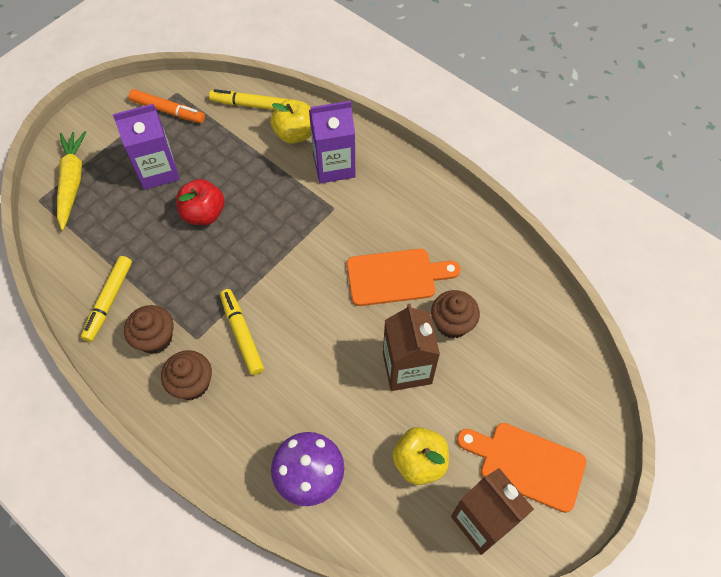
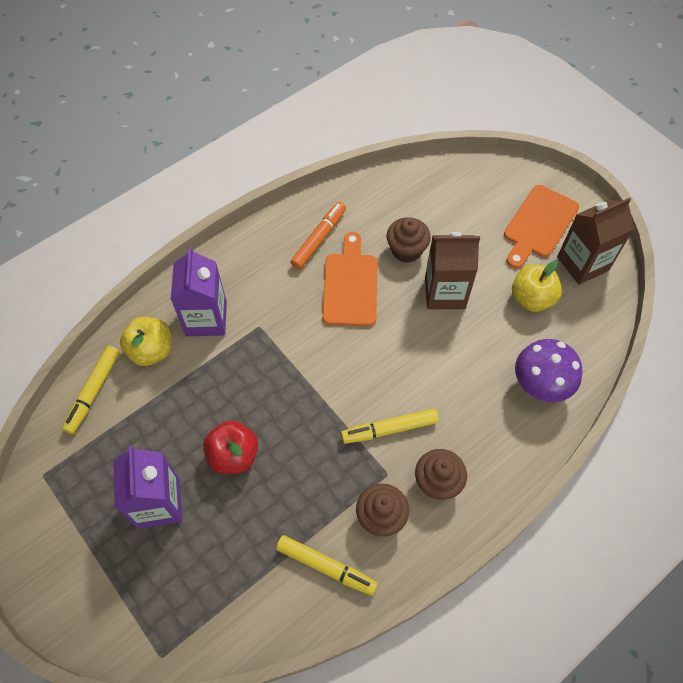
camera: 80 degrees left, 0 degrees up
(72, 182) = (145, 611): yellow carrot -> none
(168, 111) = (69, 486): orange marker -> orange marker (319, 239)

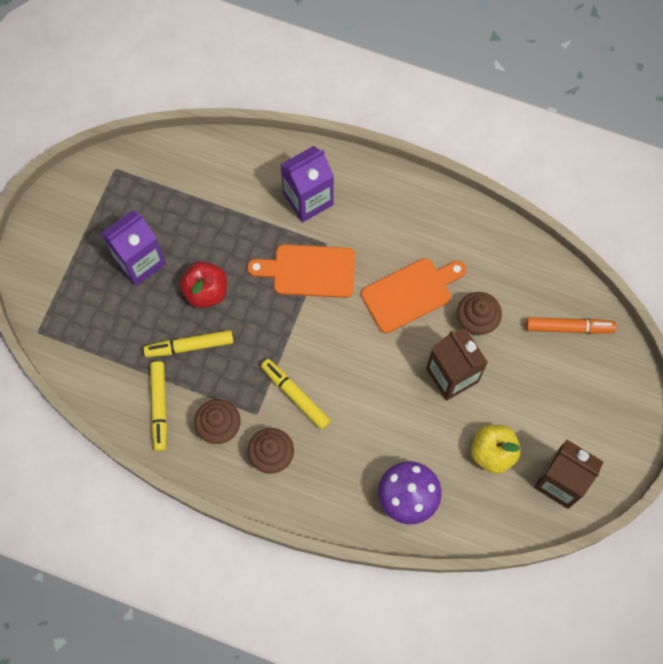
camera: 60 degrees right, 10 degrees up
(93, 392) = (197, 158): yellow marker -> yellow marker (189, 346)
(151, 350) = (255, 177): yellow apple -> none
(319, 239) = (441, 241): orange marker -> orange marker (569, 327)
(538, 224) = (580, 423): orange cutting board -> orange cutting board (309, 271)

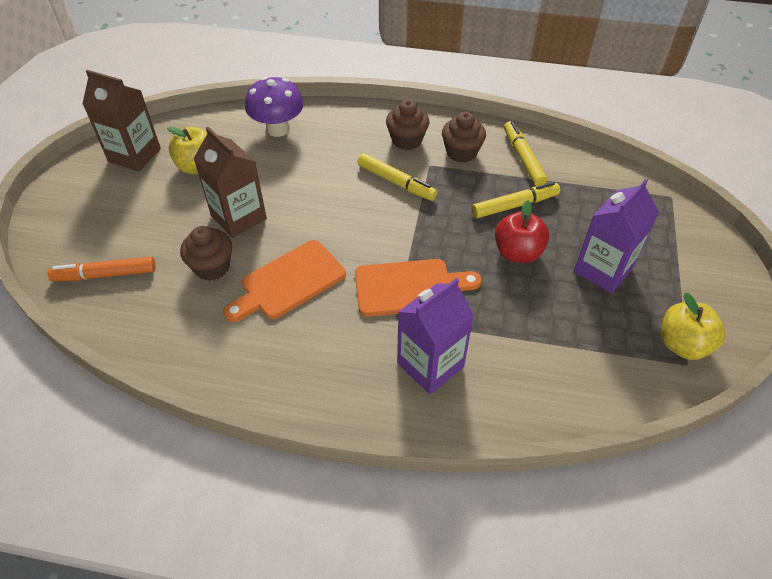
camera: 170 degrees right, 20 degrees down
(110, 184) = (682, 344): none -> yellow apple

